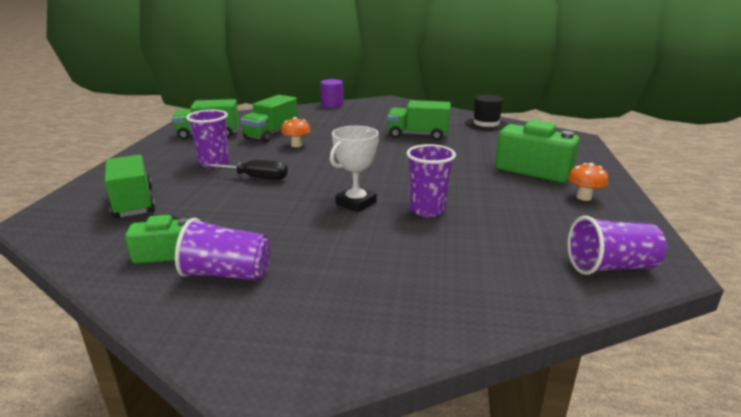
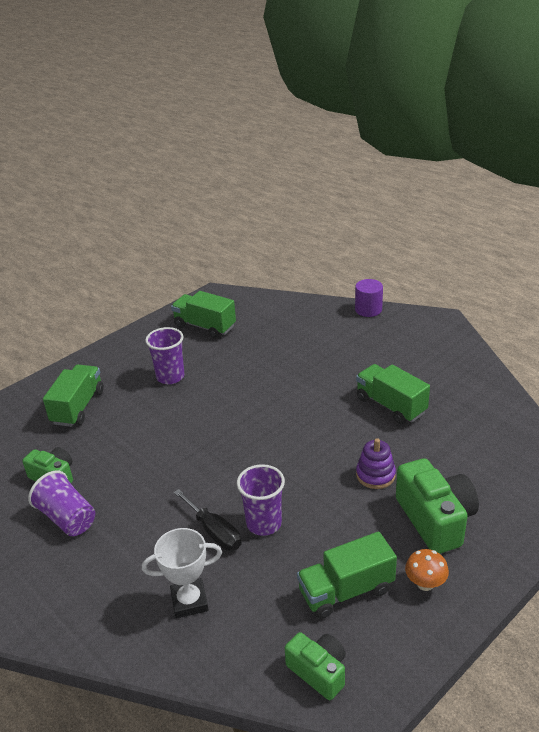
camera: 40 degrees right, 10 degrees up
(256, 178) = (181, 412): black screwdriver -> black screwdriver (214, 532)
(271, 134) = (256, 346): green truck -> green truck (346, 591)
(296, 145) = (259, 375): orange mushroom -> none
(356, 203) = (219, 485): white trophy -> white trophy (189, 601)
(463, 164) = (375, 475): none -> purple stacking toy
(486, 124) = (495, 415): black hat -> none
(610, 267) = (318, 671): purple cup -> green camera

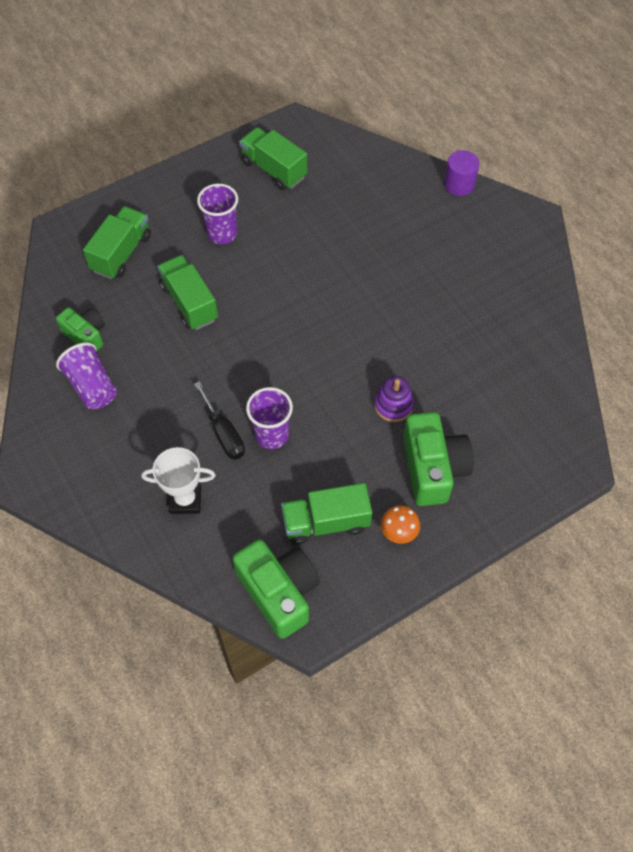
camera: 10 degrees right, 25 degrees up
(318, 671) = (279, 592): green camera -> green camera, size x1.65
(390, 405) = (437, 324): green truck -> green truck (189, 303)

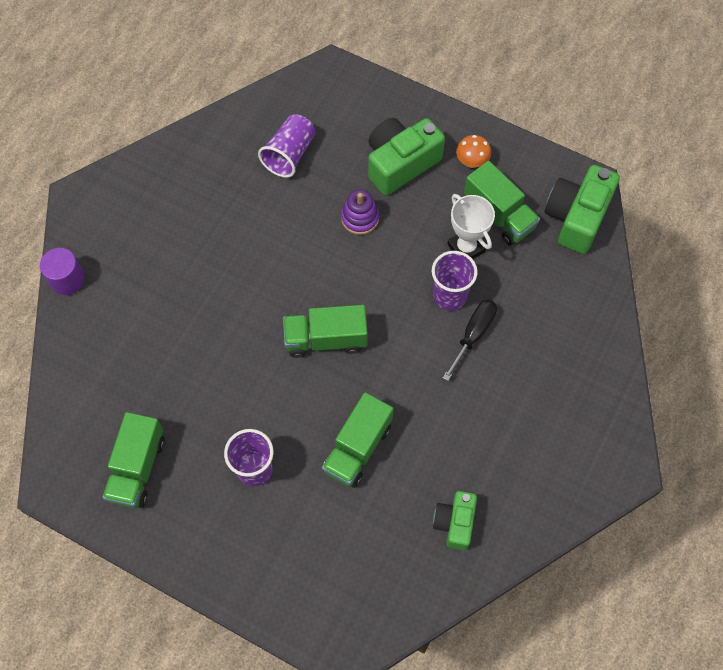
camera: 120 degrees left, 5 degrees up
(92, 386) = (503, 478): purple cup -> purple cup (289, 154)
(121, 253) = (337, 556): green truck -> green truck (326, 339)
(185, 500) = (553, 328): white trophy -> white trophy (466, 248)

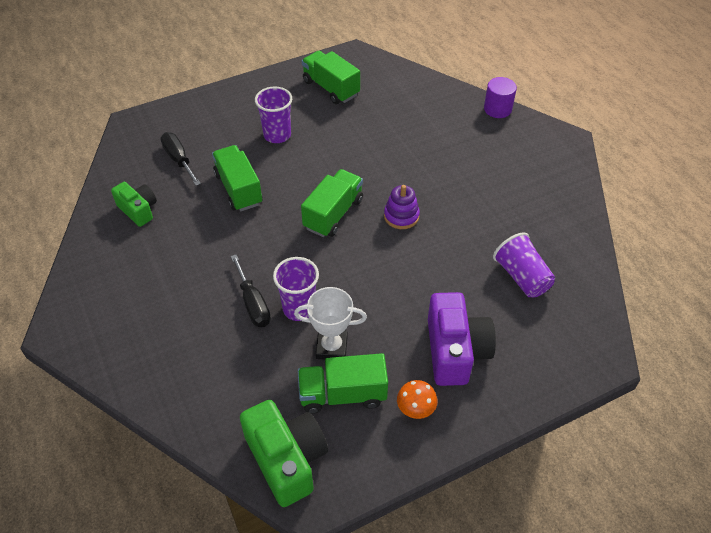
camera: 125 degrees right, 15 degrees down
(360, 218) = (421, 290): purple stacking toy -> purple stacking toy (401, 216)
(361, 543) = (179, 159): none -> black screwdriver
(400, 163) = (455, 351): green camera -> purple camera

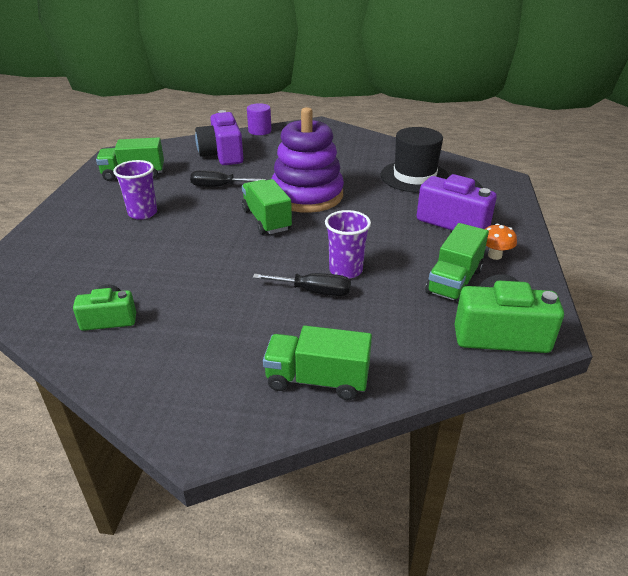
camera: 55 degrees left, 15 degrees down
(179, 159) = (84, 271): black screwdriver -> black screwdriver (219, 186)
(238, 189) = (173, 252): green truck -> green truck (317, 380)
(331, 347) = (402, 269): white trophy -> none
(401, 216) = (307, 195): purple stacking toy -> purple stacking toy, size x2.26
(420, 115) = (222, 154): none -> purple camera
(522, 277) = (414, 177): purple cup -> black hat

